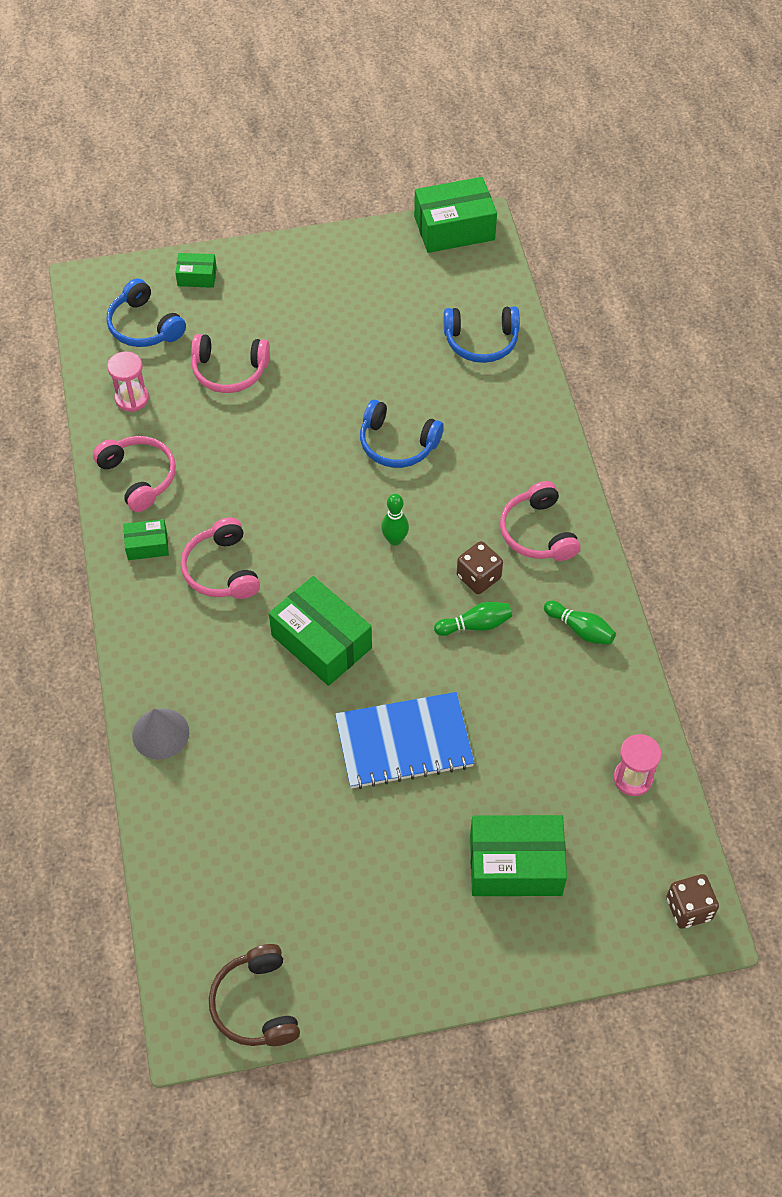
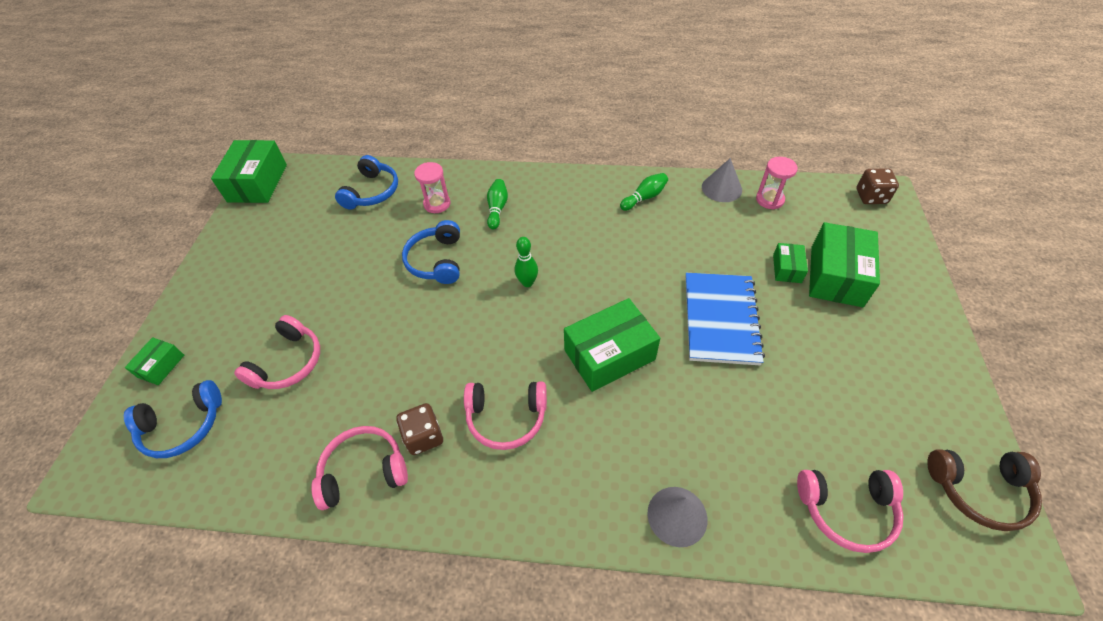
camera: 70 degrees left, 5 degrees down
(132, 398) = (263, 457): pink hourglass -> pink hourglass (437, 204)
(147, 545) = (450, 481): green box -> green box (787, 269)
(397, 444) = (436, 261): blue headphones -> blue headphones turned 135 degrees clockwise
(475, 625) = (624, 252): green bowling pin -> green bowling pin (497, 209)
(478, 577) = (582, 240): brown dice -> brown dice (424, 436)
(537, 532) = (555, 200): pink headphones -> pink headphones (846, 510)
(634, 717) = (721, 188): none -> grey cone

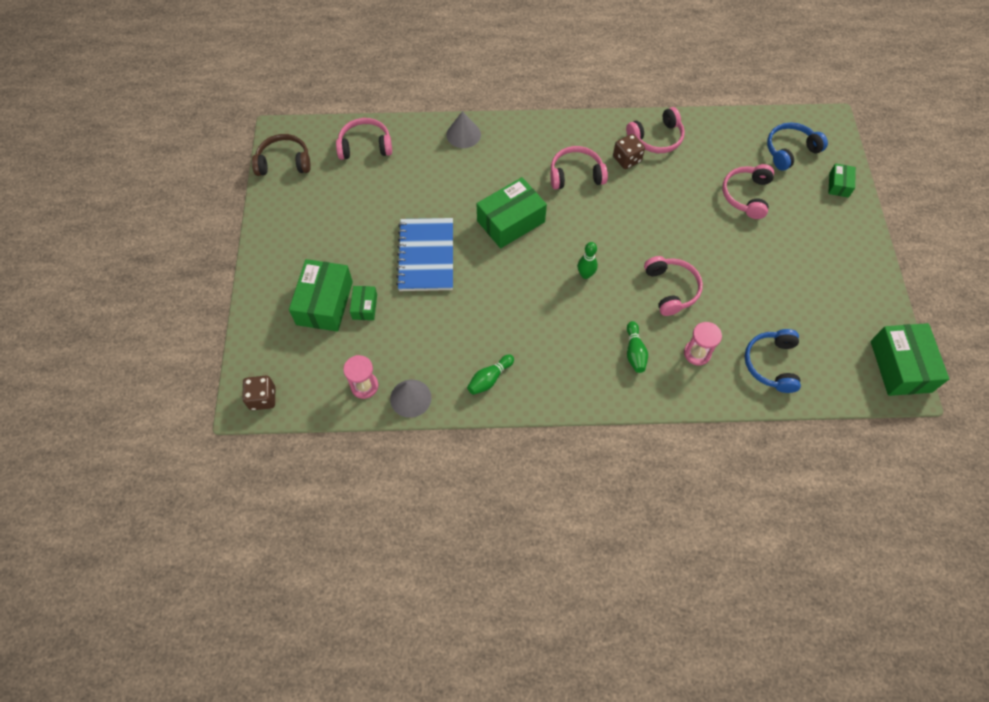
camera: 170 degrees right, 10 degrees up
(436, 261) = (671, 289): blue headphones -> pink headphones

